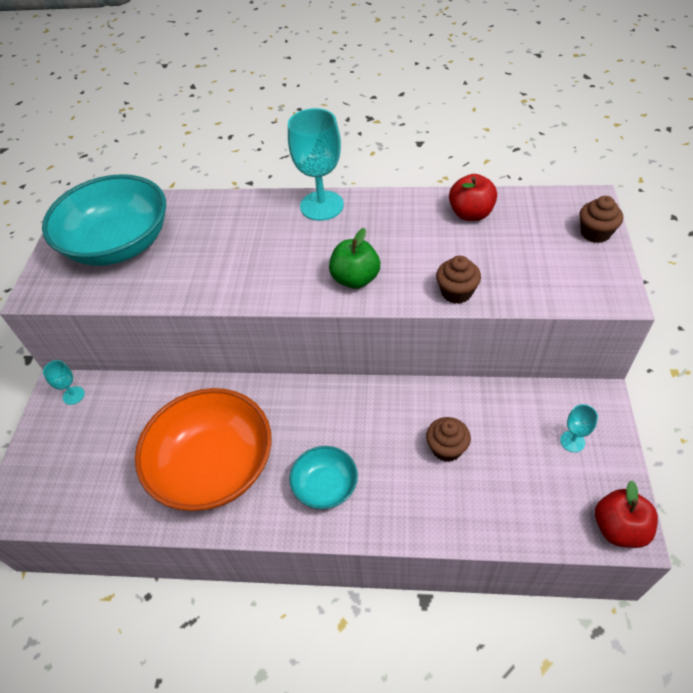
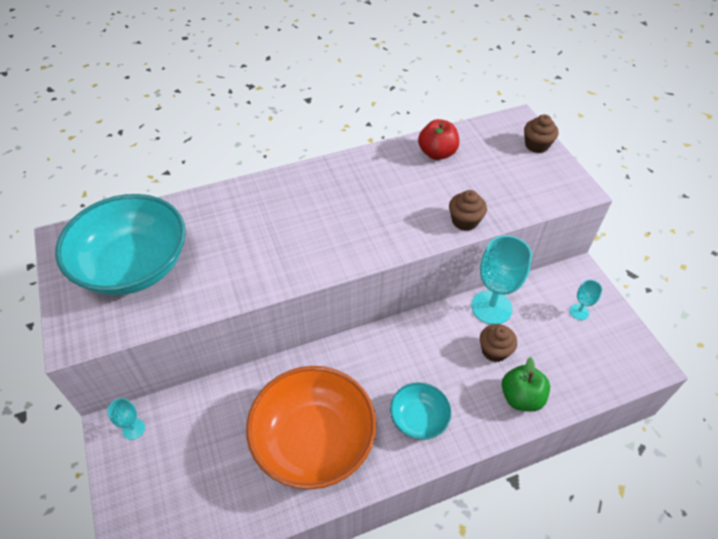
camera: 30 degrees left, 0 degrees up
(322, 206) = (309, 177): turquoise goblet -> turquoise goblet (491, 307)
(355, 279) = (378, 234): green apple -> green apple (521, 397)
(619, 528) = (642, 364): red apple -> none

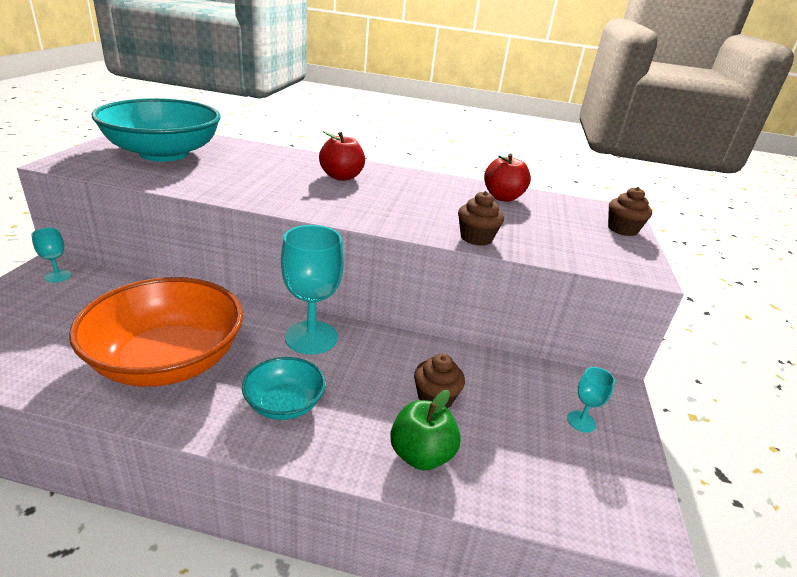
camera: 30 degrees right, 20 degrees down
(306, 202) = (341, 177): none -> red apple
(491, 307) = (472, 364): turquoise goblet -> turquoise goblet (311, 337)

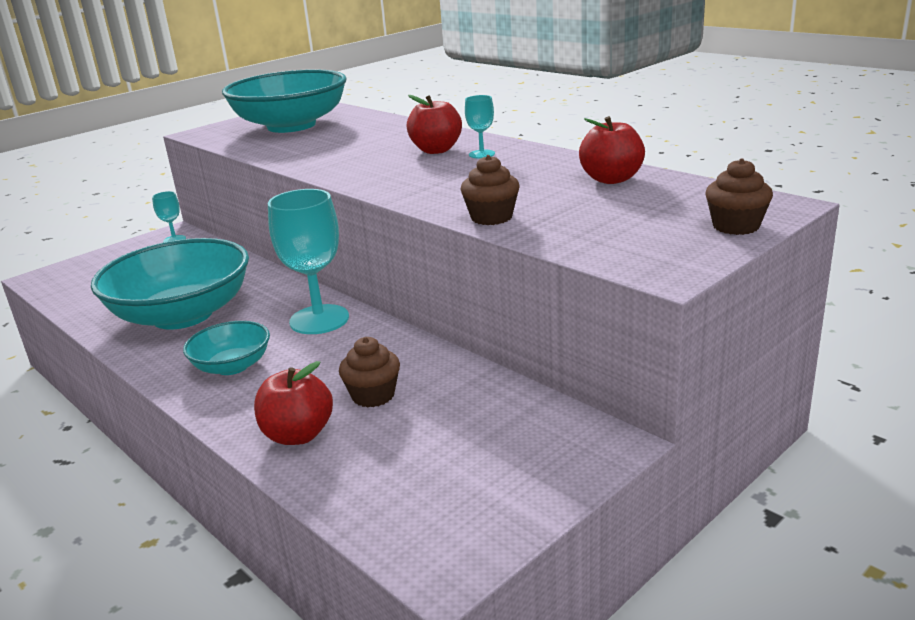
camera: 40 degrees right, 5 degrees down
(167, 360) = (182, 315): orange bowl -> turquoise bowl
(421, 455) = (298, 435): green apple -> red apple
(581, 421) = (512, 458): turquoise goblet -> turquoise goblet (481, 154)

